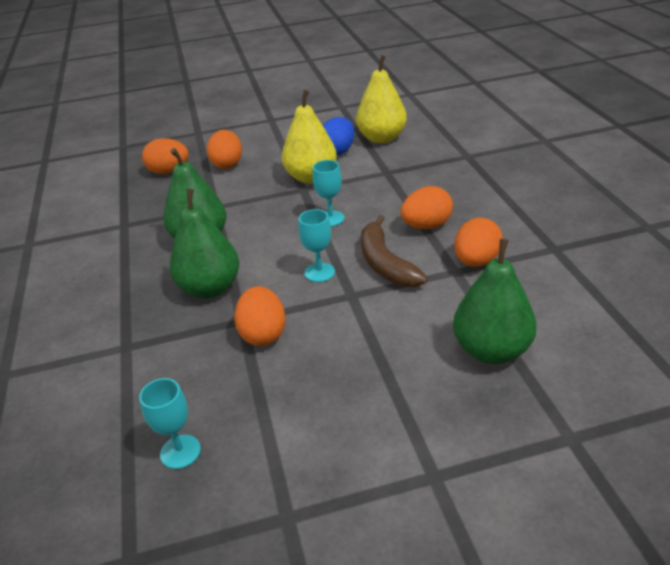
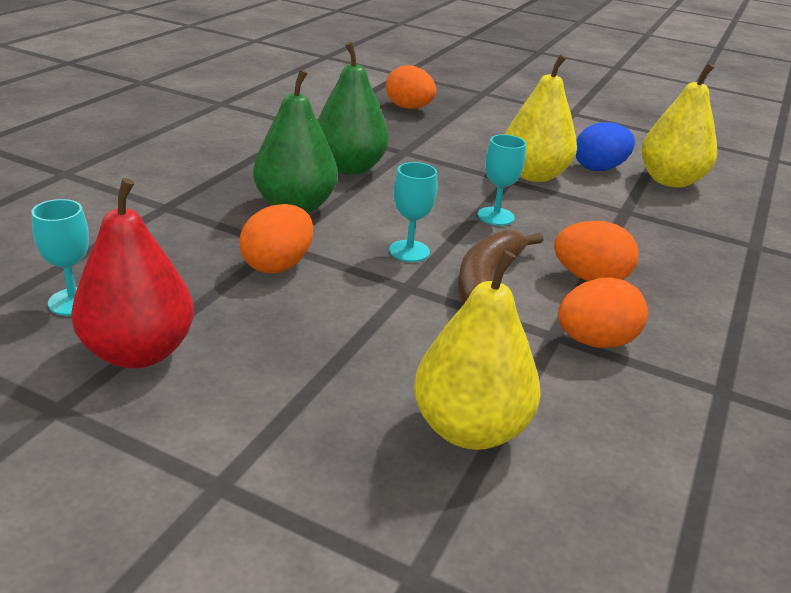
camera: 35 degrees right, 5 degrees down
(227, 164) = (469, 127): orange egg -> none
(275, 447) = (139, 352): none -> red pear
(491, 350) = (469, 429): green pear -> yellow pear

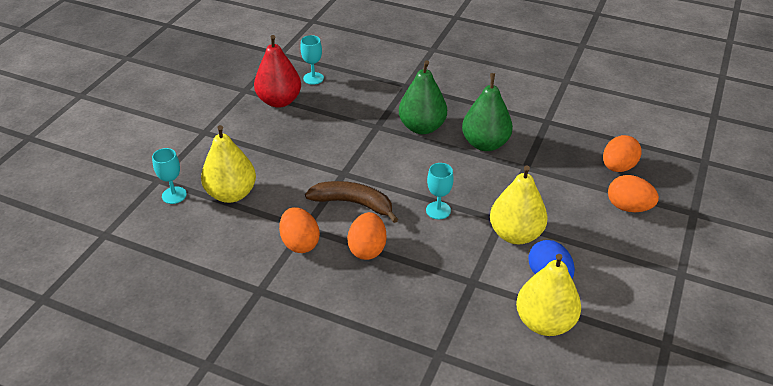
camera: 90 degrees right, 10 degrees up
(278, 265) = (355, 128): orange egg -> orange egg (628, 207)
(409, 251) = (381, 173): turquoise goblet -> turquoise goblet (174, 195)

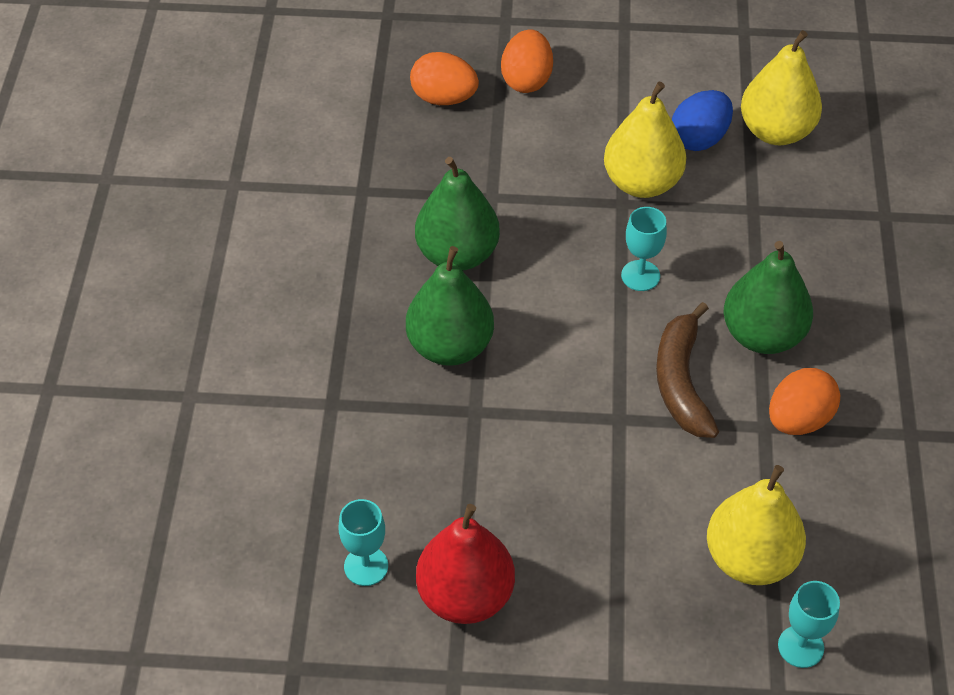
camera: 110 degrees left, 10 degrees up
(367, 249) = (762, 335): orange egg -> green pear

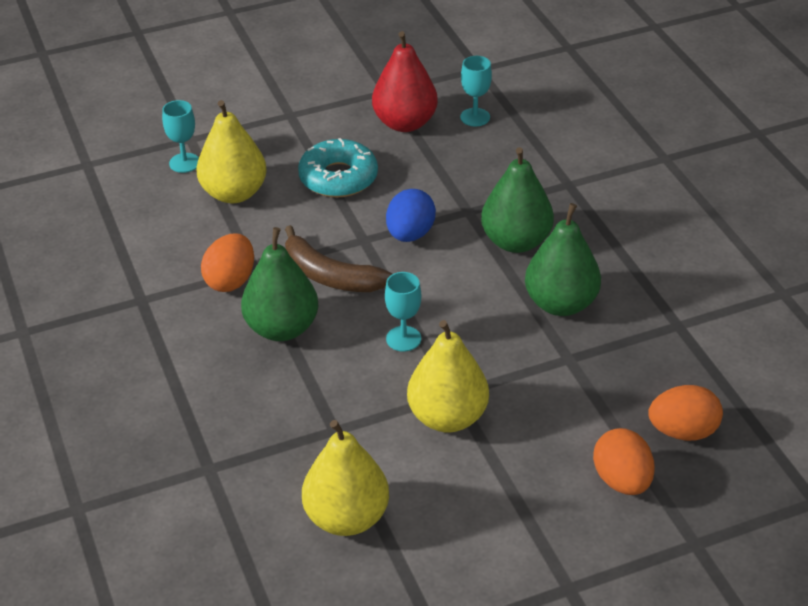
camera: 155 degrees right, 10 degrees down
(604, 530) = (338, 178): none -> turquoise donut
(681, 382) = (330, 276): brown banana -> brown banana turned 150 degrees clockwise
(699, 139) = (418, 481): blue egg -> blue egg (410, 234)

